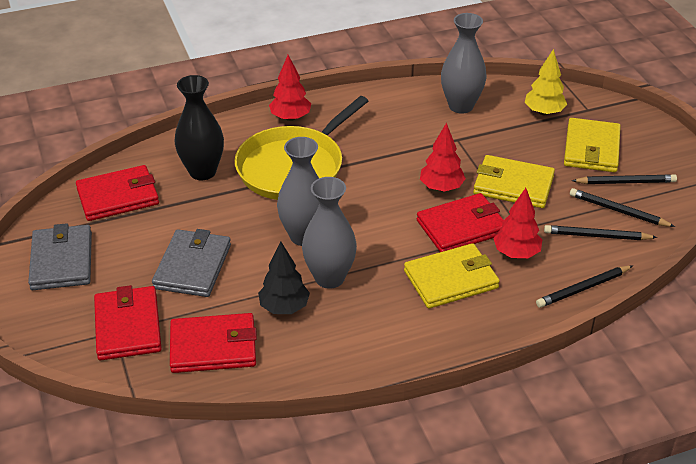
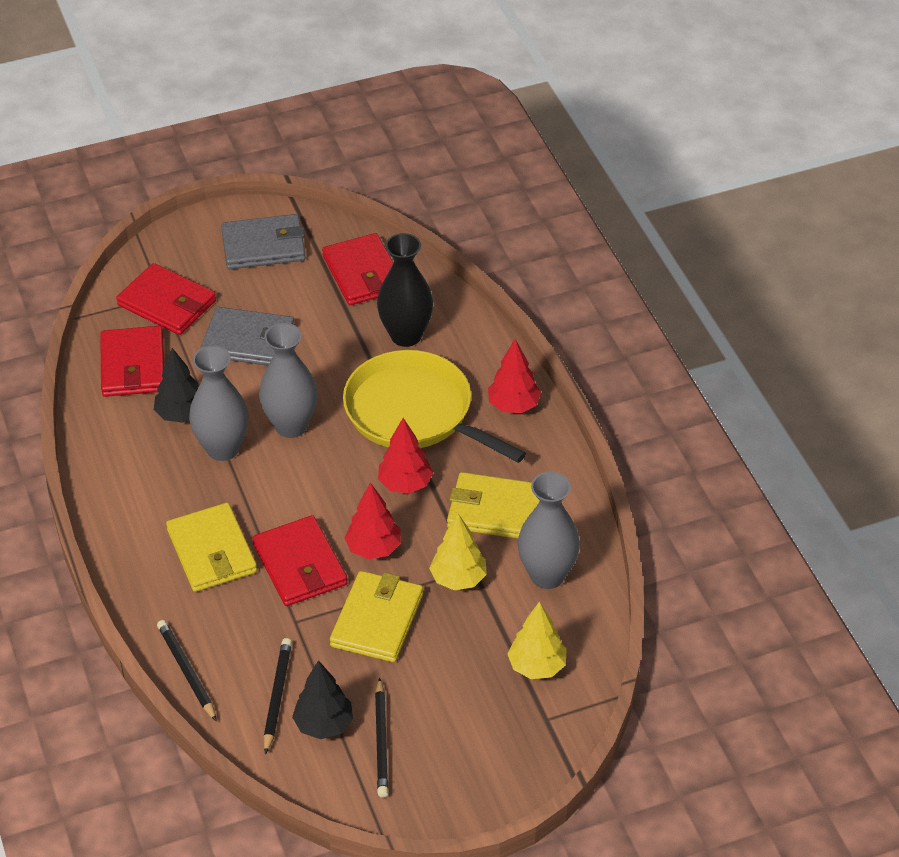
camera: 90 degrees right, 5 degrees up
(128, 326) = (167, 303): red wallet -> red wallet turned 45 degrees clockwise
(468, 146) = (458, 579): none -> yellow tree
(516, 253) = (251, 613): red tree -> red tree (405, 484)
(591, 149) = (453, 712): yellow wallet -> yellow wallet (495, 510)
(618, 211) = (323, 725): black pencil -> black tree

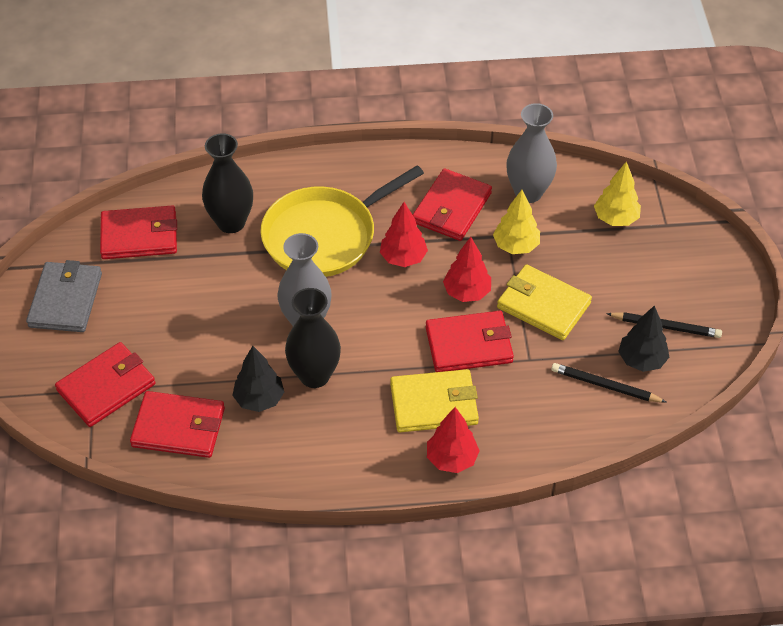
camera: 75 degrees left, 5 degrees up
(186, 671) = (563, 444): black pencil -> none
(223, 449) = (314, 375): grey vase -> black vase
(248, 341) = (187, 333): grey wallet -> none
(495, 510) = (452, 208): yellow wallet -> red wallet
(514, 405) = (342, 172): red tree -> red tree (452, 459)

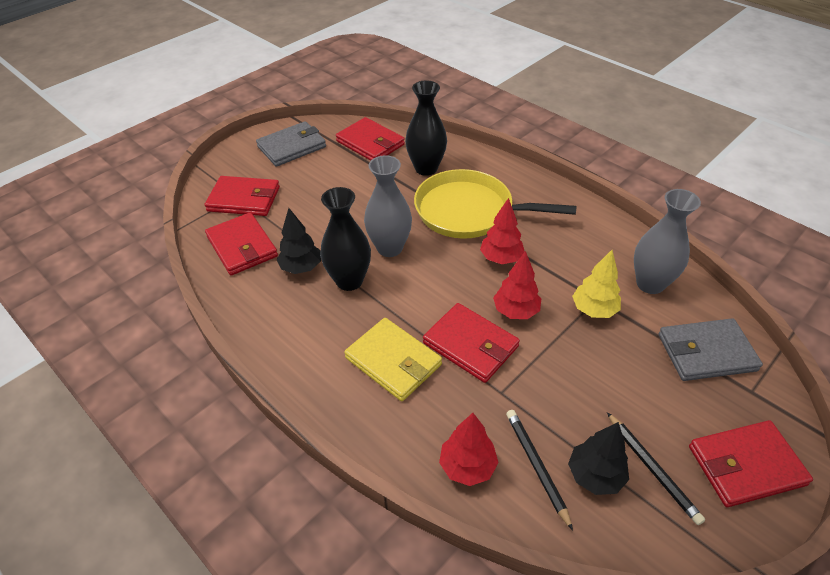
camera: 50 degrees right, 5 degrees down
(452, 208) = (576, 253): red wallet -> red wallet (745, 466)
(452, 459) = (352, 408): red tree -> red tree (467, 466)
(543, 305) = (562, 365): yellow wallet -> none
(616, 219) = (706, 352): yellow tree -> grey wallet

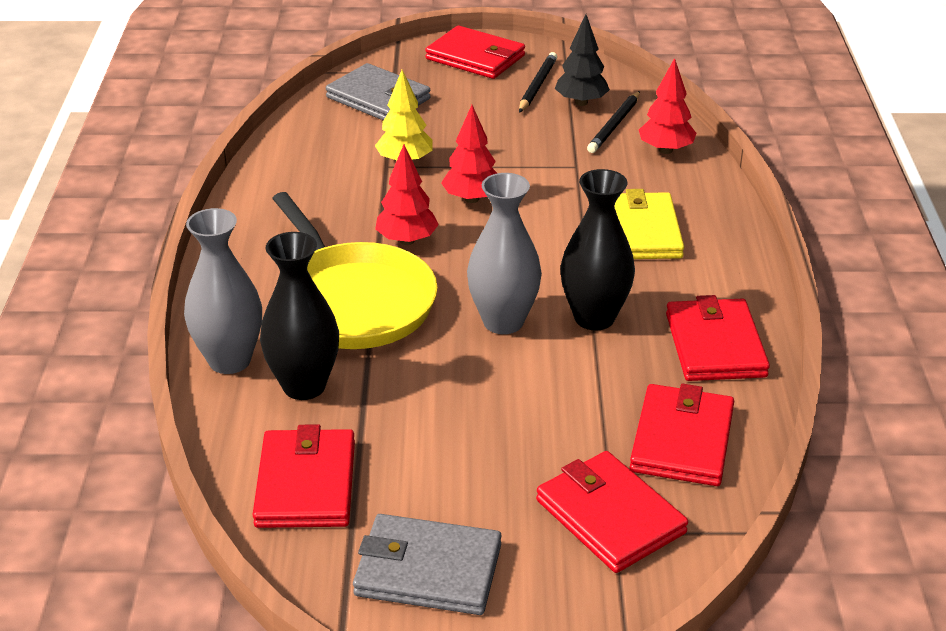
camera: 135 degrees left, 10 degrees down
(301, 268) = (633, 365): black tree -> none
(470, 345) = (552, 202): red wallet -> red wallet (715, 345)
(650, 284) = (321, 147): grey vase -> grey vase (229, 360)

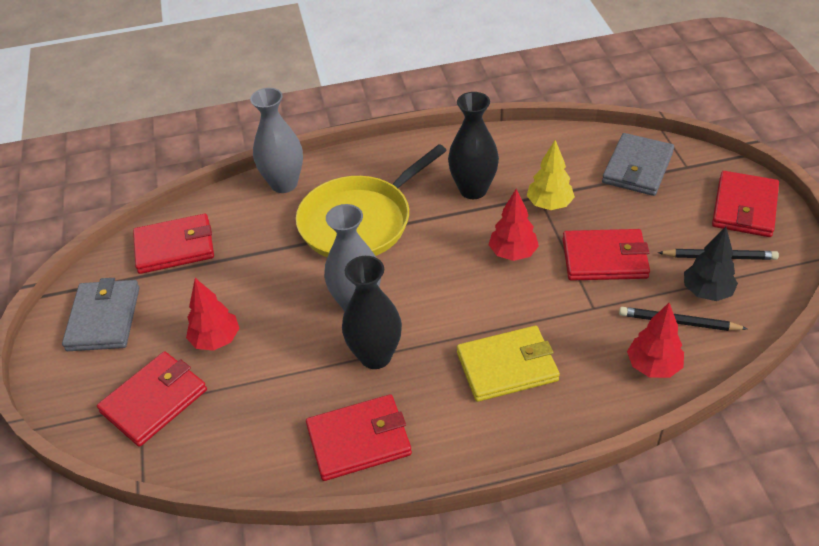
camera: 80 degrees right, 10 degrees up
(304, 386) = (265, 222): black vase -> black vase (473, 190)
(407, 240) = (442, 230): red tree -> red tree (216, 340)
(682, 440) = (238, 432): red wallet -> red wallet (604, 258)

